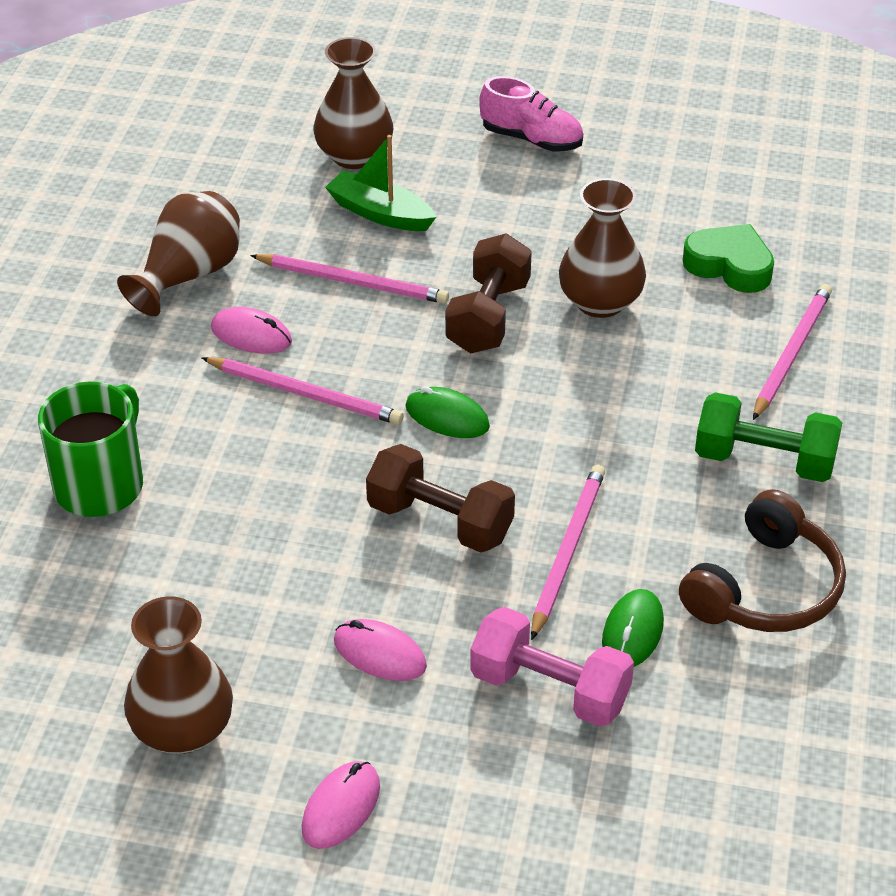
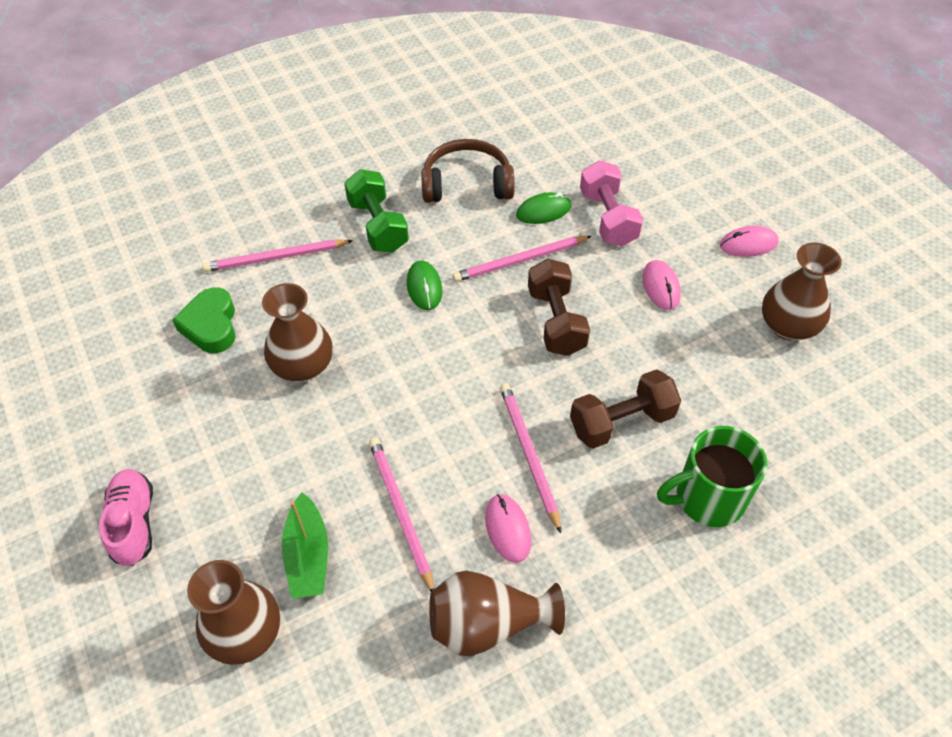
camera: 130 degrees left, 10 degrees up
(447, 417) = (476, 371): green mouse -> green mouse (424, 287)
(488, 317) = (368, 412): brown dumbbell -> brown dumbbell (621, 422)

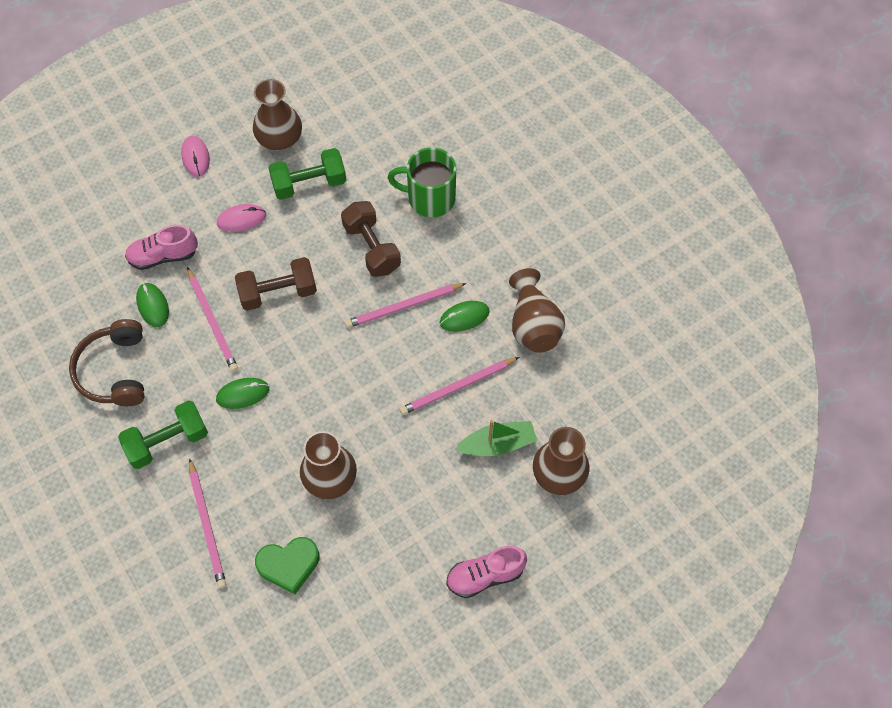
camera: 95 degrees left, 10 degrees up
(507, 529) = (464, 317): pink mouse -> green mouse
(608, 218) = (163, 256): pink dumbbell -> pink shoe
(707, 498) = (429, 198): green mug -> green mug turned 120 degrees clockwise
(720, 356) = (309, 184): none -> green dumbbell

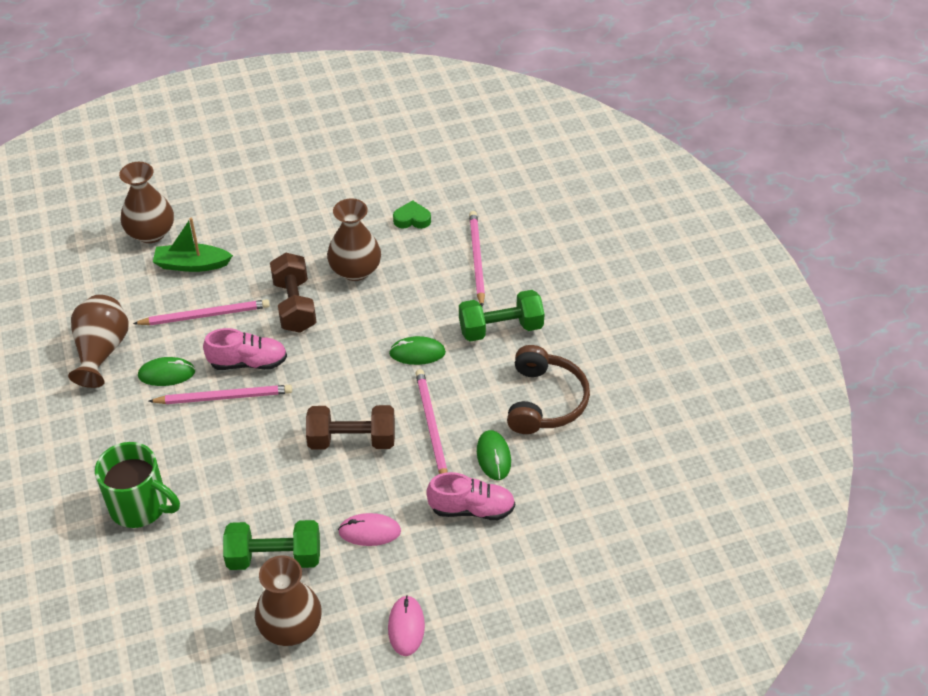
camera: 165 degrees left, 15 degrees down
(289, 565) = (412, 219): green heart -> green heart, size x0.67
(371, 248) = (231, 464): brown dumbbell -> brown dumbbell (294, 305)
(485, 575) = (251, 182): pink shoe -> pink shoe (248, 362)

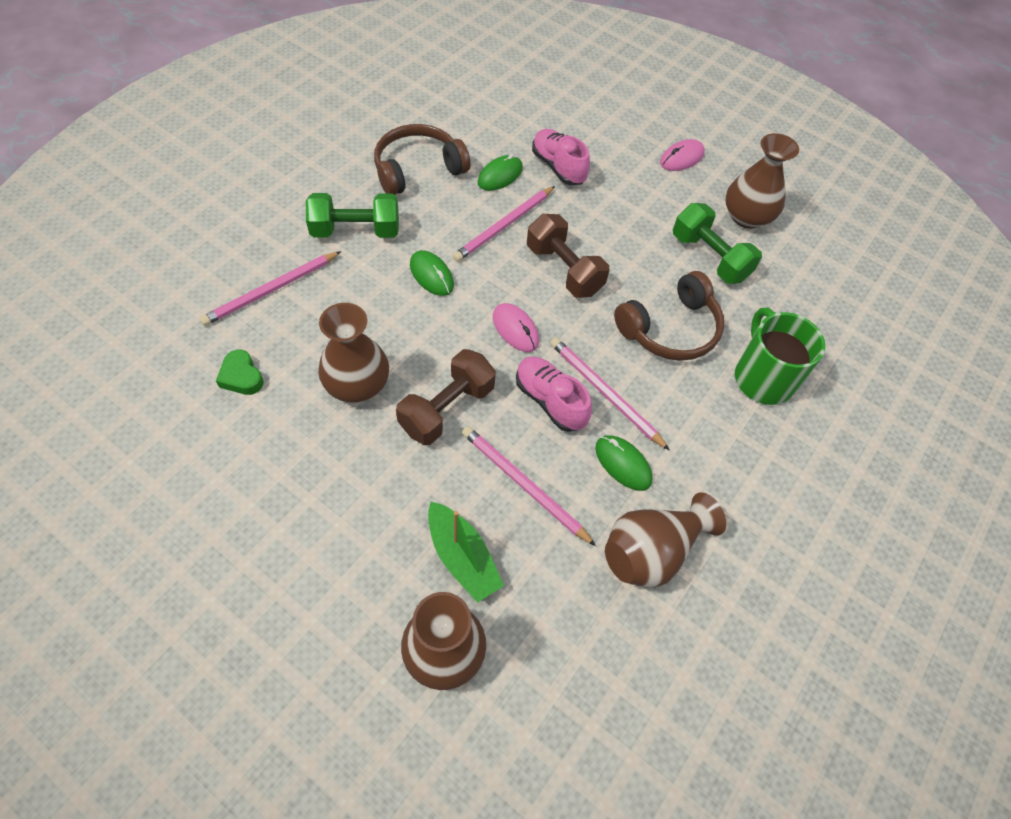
camera: 130 degrees left, 10 degrees up
(235, 475) = (670, 329): none -> brown headphones
(369, 531) = (633, 214): pink mouse -> pink mouse (515, 329)
(500, 328) = (356, 231): green dumbbell -> green dumbbell turned 45 degrees counterclockwise

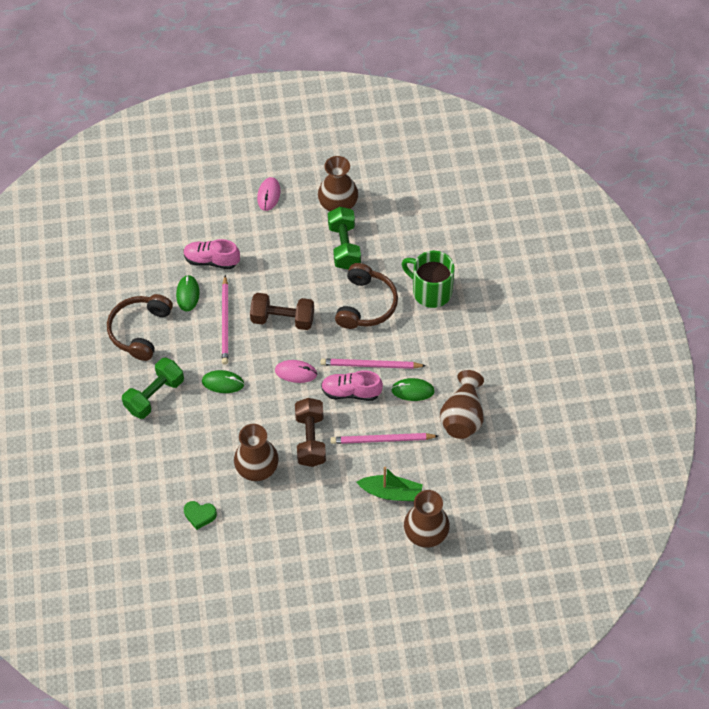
camera: 40 degrees left, 0 degrees up
(271, 290) = (155, 465): pink pencil -> none
(709, 257) = (344, 246): green dumbbell -> green dumbbell turned 75 degrees clockwise

